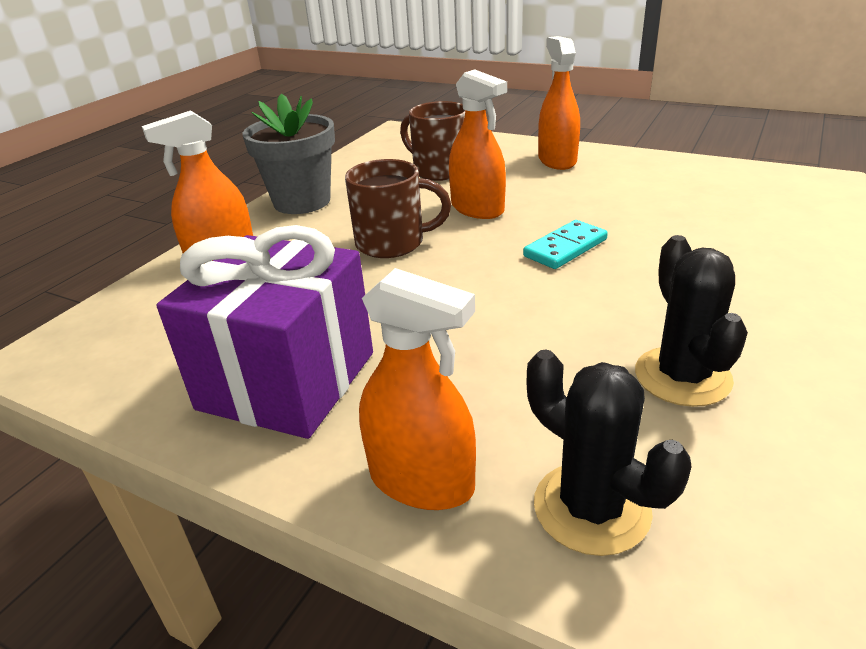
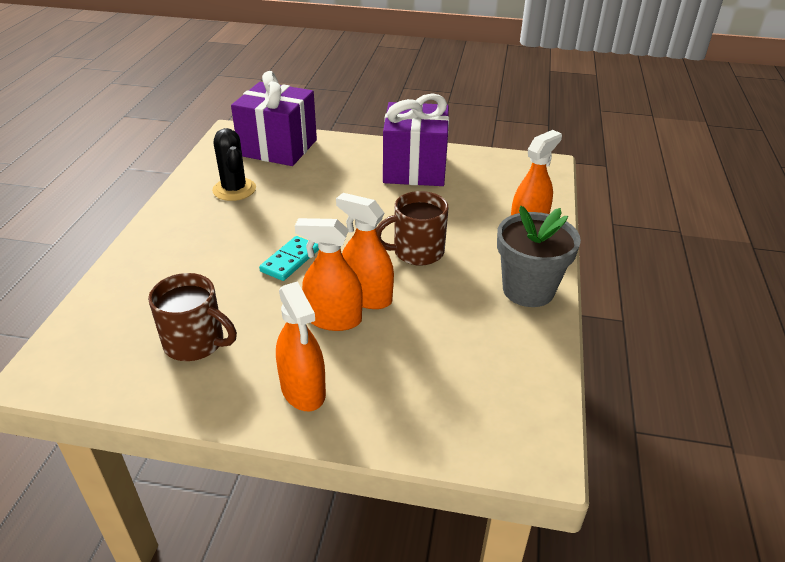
camera: 160 degrees right, 5 degrees up
(421, 481) = (338, 147): orange spray bottle -> orange spray bottle (333, 319)
(439, 170) = (429, 355): brown mug -> brown mug (196, 343)
(591, 508) = (278, 148): black cactus -> purple gift

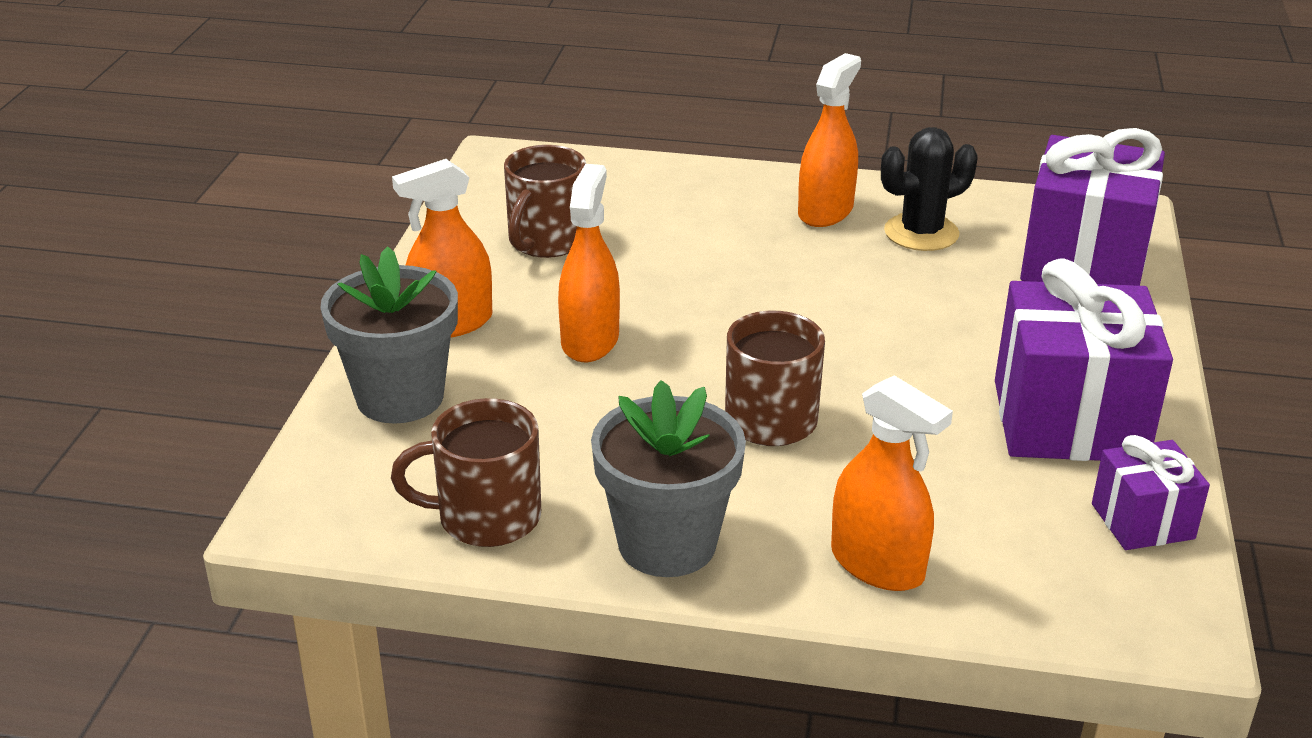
camera: 90 degrees right, 5 degrees down
(290, 260) = (729, 297): turquoise domino -> none
(367, 297) = (642, 369): orange spray bottle -> orange spray bottle (825, 211)
(398, 412) = (400, 397): none -> grey flower pot
(484, 162) = (1142, 521): none -> purple gift
(521, 360) = (486, 517): none -> brown mug

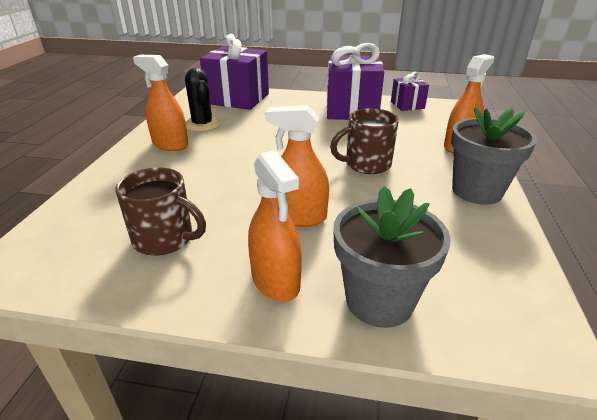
camera: 90 degrees left, 0 degrees up
(486, 517) = (492, 249): brown mug -> none

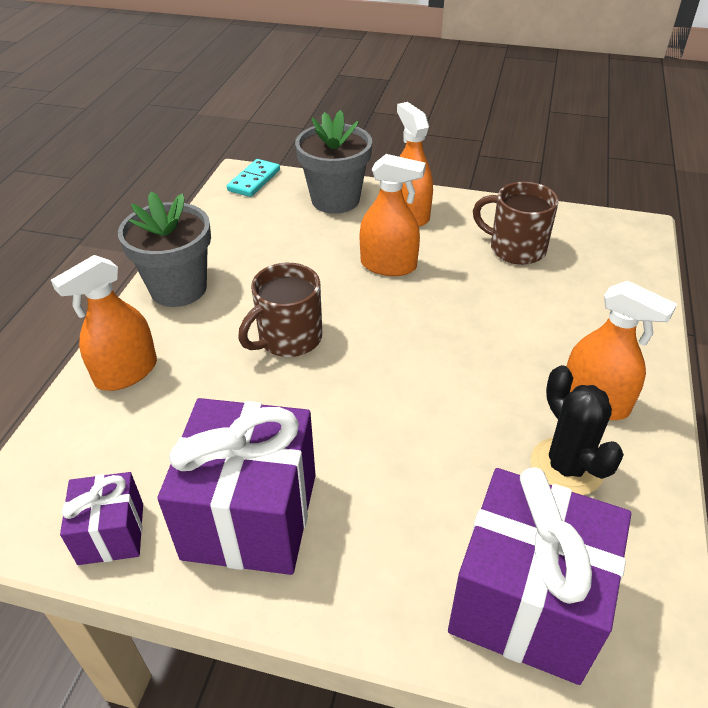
camera: 175 degrees left, 10 degrees up
(366, 164) = (288, 339): brown mug -> brown mug turned 150 degrees clockwise
(520, 336) = (254, 180): none -> turquoise domino

